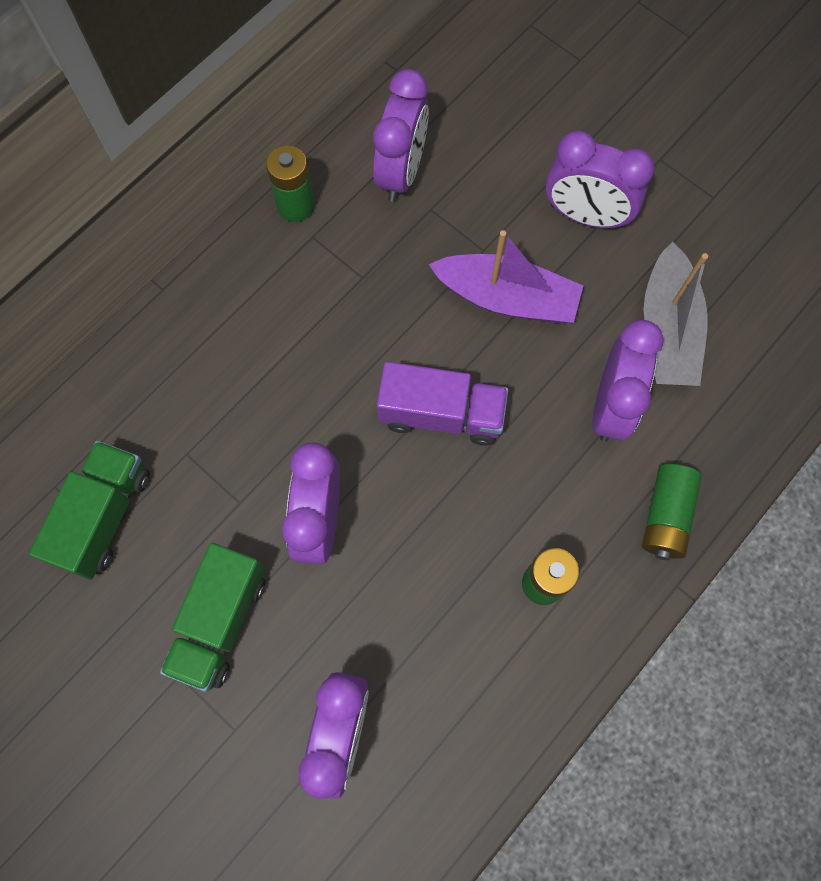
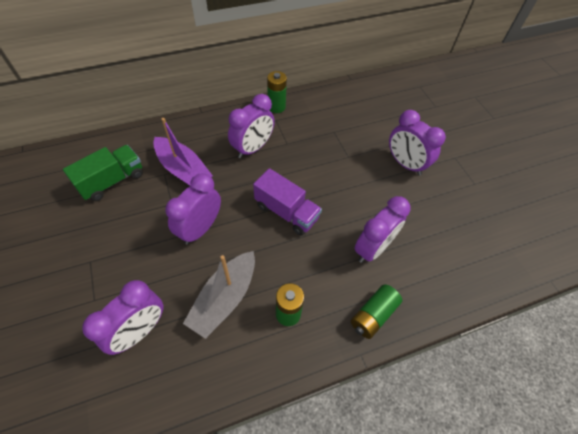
camera: 25 degrees right, 15 degrees down
(220, 621) = (125, 248): green truck -> none
(401, 172) = (329, 114): purple clock -> purple clock (253, 148)
(507, 298) = (347, 180): purple boat -> purple boat (183, 170)
(667, 329) = (421, 228): grey boat -> grey boat (224, 298)

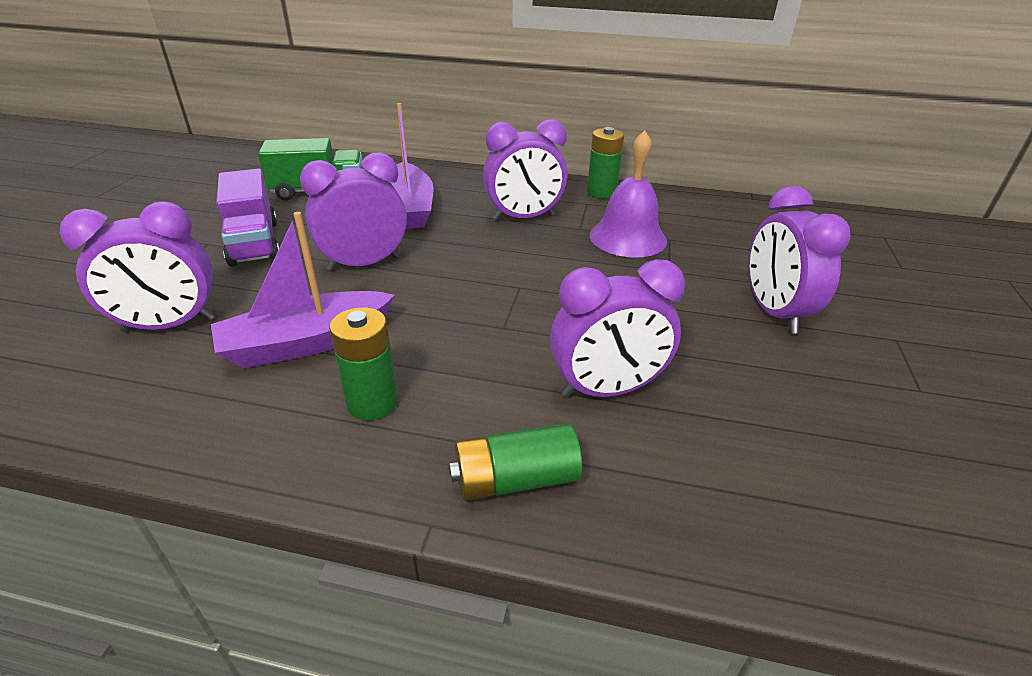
camera: 35 degrees right, 20 degrees down
(224, 298) = (307, 343): grey boat -> purple boat
(286, 212) = (502, 292): purple truck -> purple truck (254, 243)
(315, 140) = (628, 237): none -> purple bell

